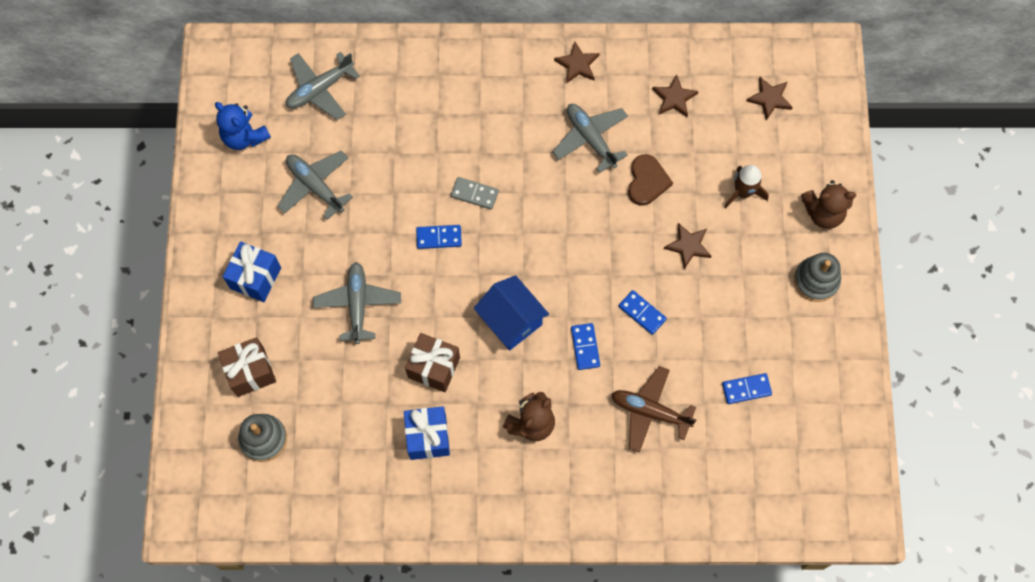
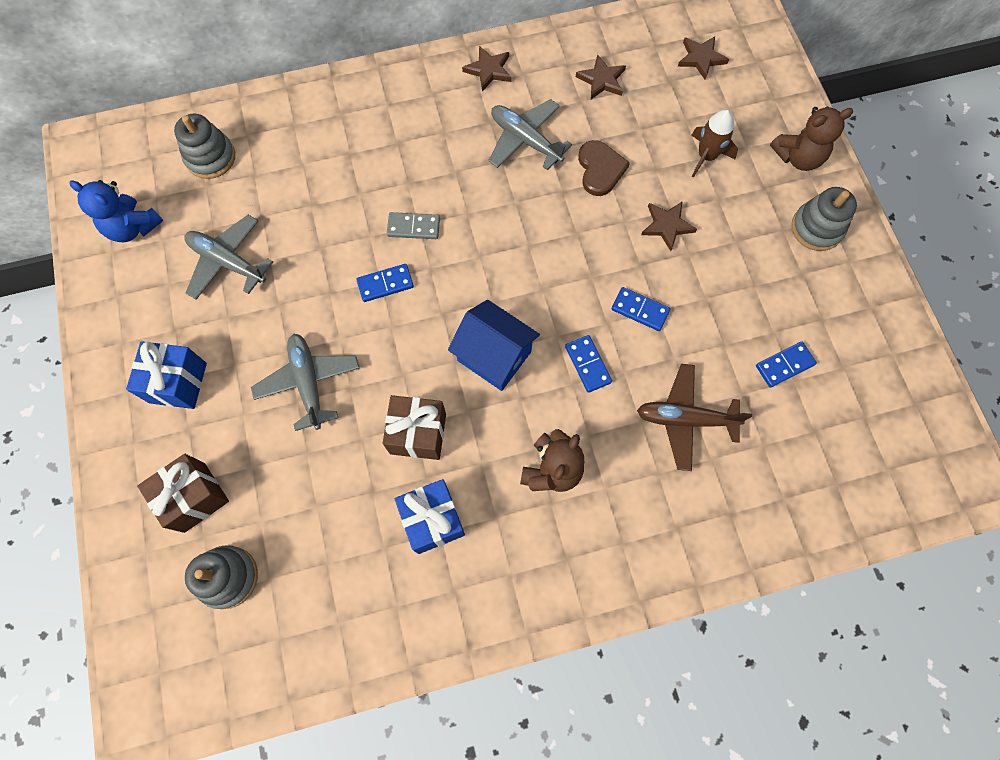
camera: 15 degrees left, 0 degrees up
(320, 89) = (210, 157): grey plane -> grey stacking toy

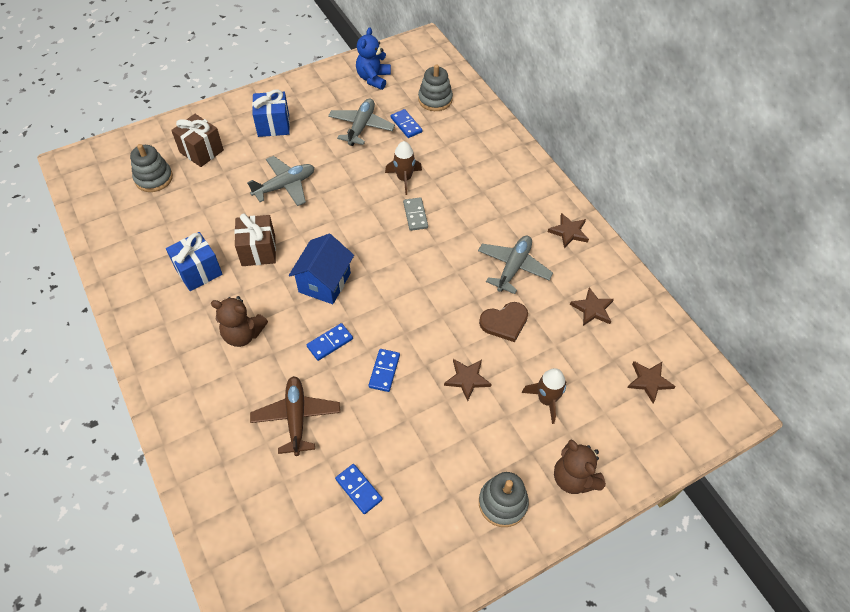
camera: 75 degrees right, 15 degrees down
(346, 227) = (404, 179): none -> brown rocket
(385, 284) = (366, 209): blue domino -> blue domino (406, 125)

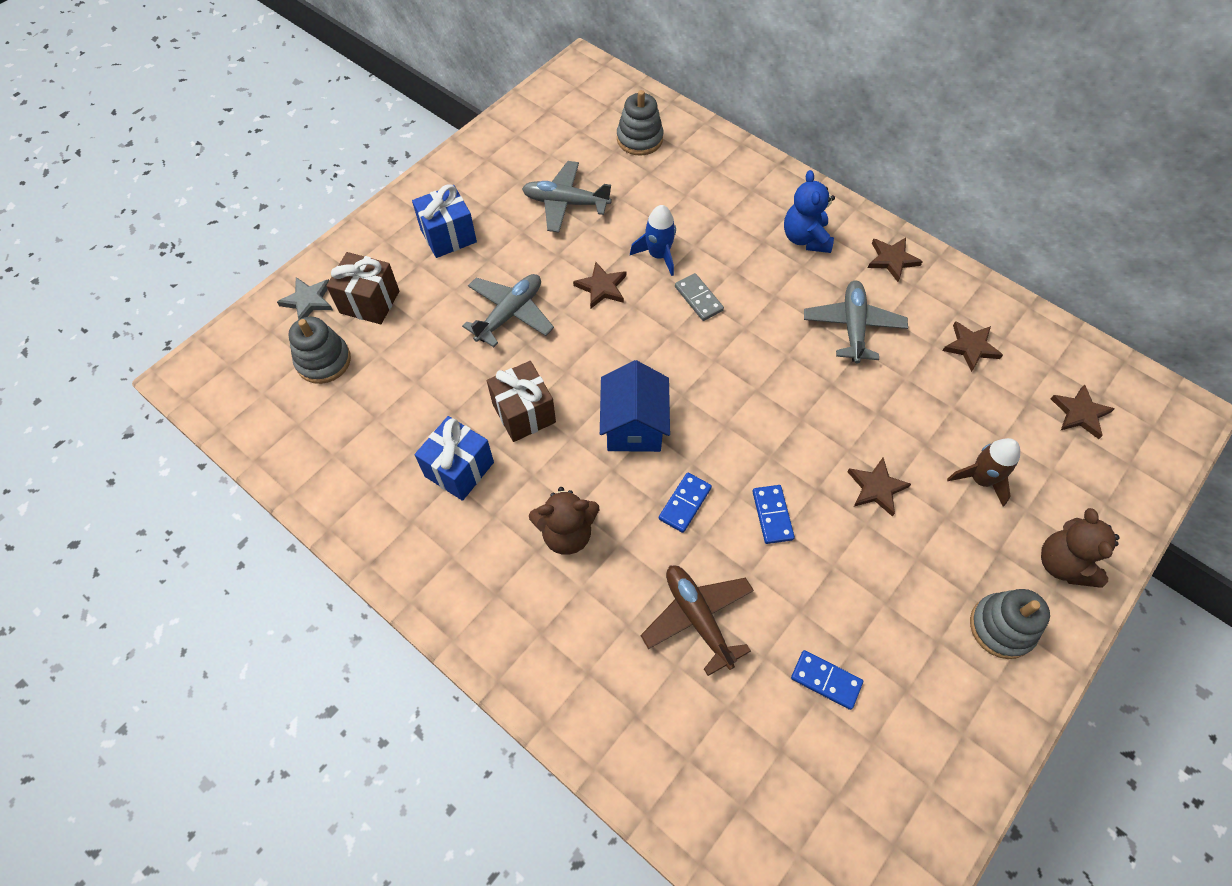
camera: 20 degrees left, 5 degrees up
(165, 139) = (308, 301): none -> grey star
(354, 188) = (602, 287): none -> brown star
(361, 127) = (565, 203): grey plane -> grey plane turned 75 degrees counterclockwise
(373, 78) = (545, 133): blue teddy bear -> blue teddy bear (805, 238)
(404, 179) = (658, 255): brown rocket -> blue rocket
(406, 125) = (621, 183): blue domino -> none
(504, 322) = (880, 400): brown heart -> none
(574, 478) = (1063, 564): brown teddy bear -> brown teddy bear turned 45 degrees clockwise

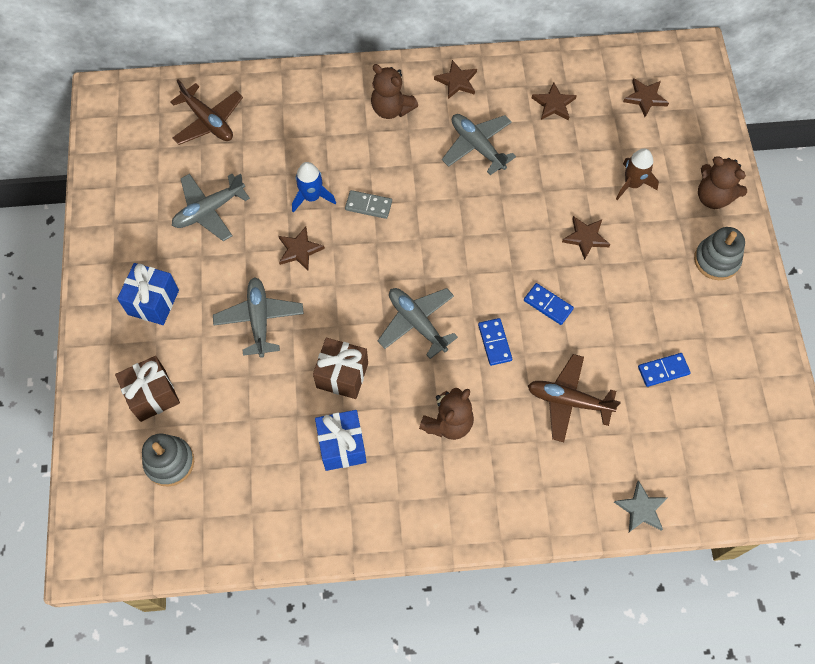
camera: 45 degrees left, 5 degrees up
(308, 301) = (107, 433): grey star -> grey star (641, 509)
(634, 426) = (417, 323): blue house -> grey plane
(639, 139) = (208, 121): grey stacking toy -> brown plane
(805, 238) = (391, 108): blue teddy bear -> brown teddy bear

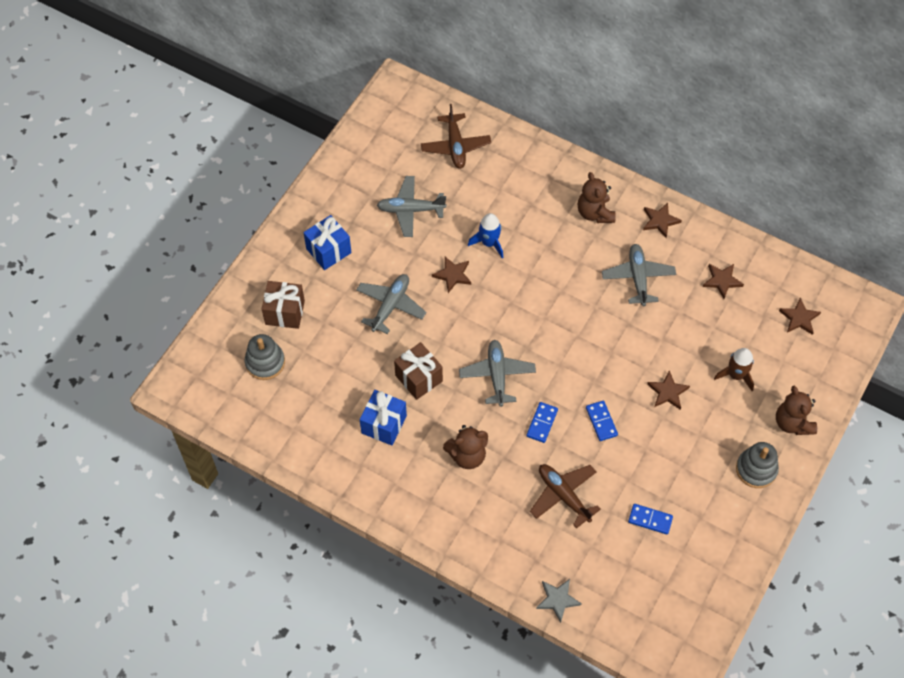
camera: 35 degrees right, 5 degrees down
(368, 206) = (524, 273): grey domino -> none

